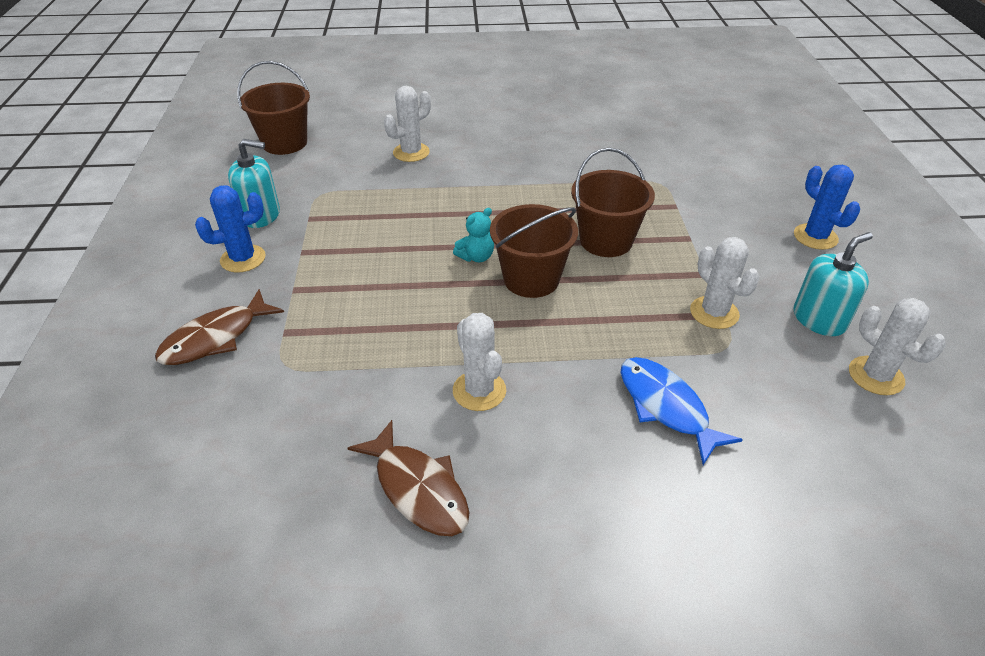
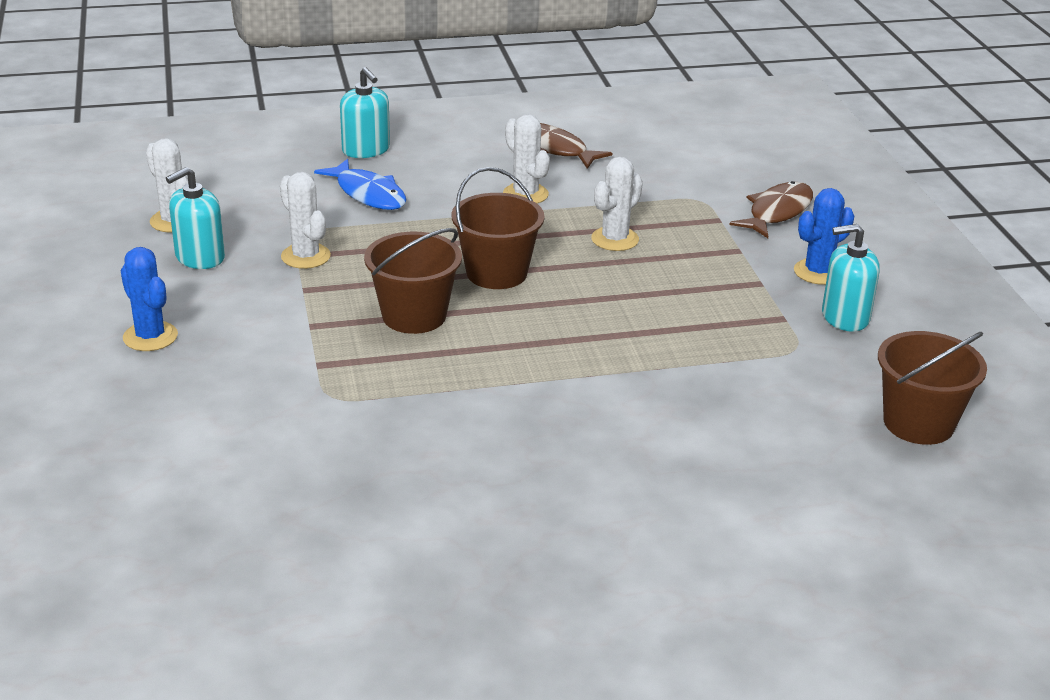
camera: 170 degrees right, 10 degrees down
(411, 152) = (714, 420): white cactus -> white cactus (615, 239)
(476, 257) = (563, 290): turquoise teddy bear -> none
(683, 510) = (366, 150): none -> turquoise soap dispenser

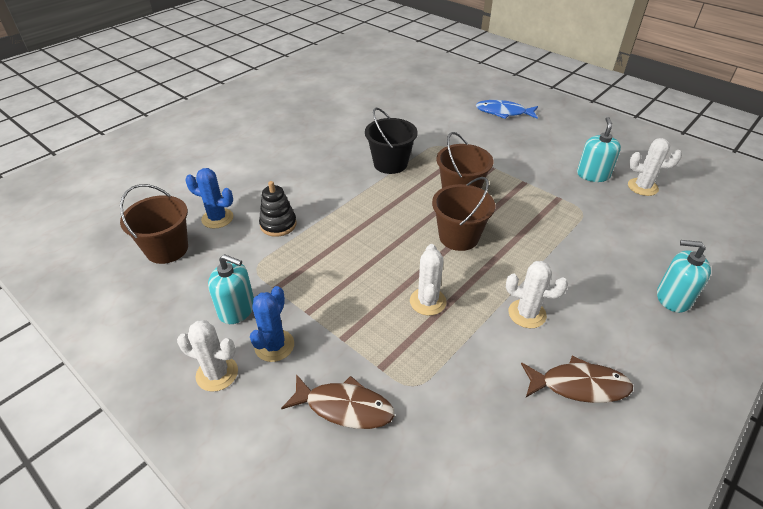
camera: 145 degrees right, 10 degrees up
(150, 337) = (538, 135): blue cactus -> blue cactus (217, 218)
(305, 256) = (555, 199): white cactus -> white cactus (217, 374)
(368, 194) = (603, 258): blue fish -> blue fish (503, 112)
(456, 401) = (390, 164): none -> black bucket
(728, 387) = (278, 224): none -> black stacking toy
(777, 212) = (344, 407): brown fish -> brown fish turned 75 degrees counterclockwise
(845, 317) = (237, 309): turquoise soap dispenser -> turquoise soap dispenser turned 60 degrees clockwise

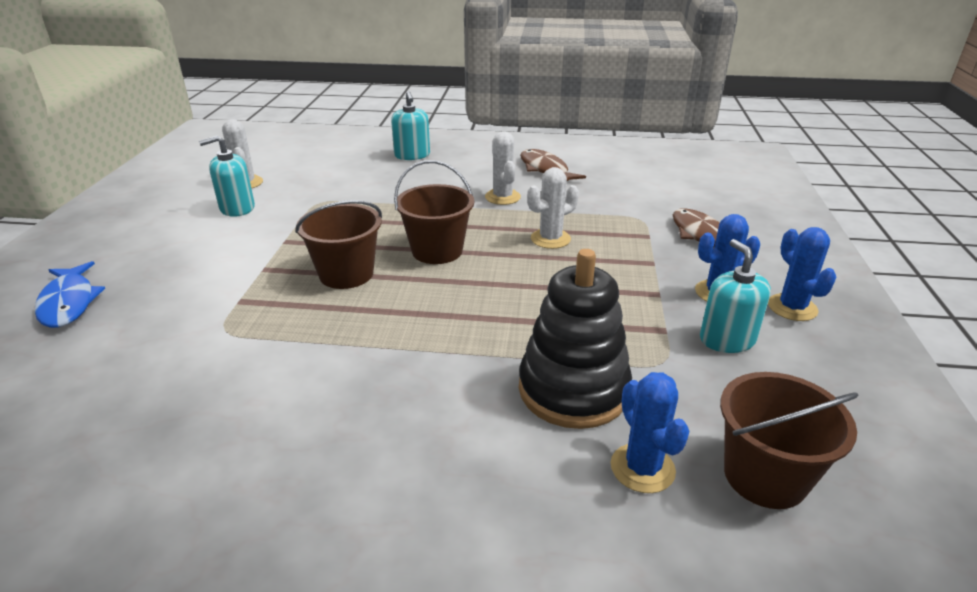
camera: 125 degrees left, 10 degrees down
(217, 374) = (792, 307): white cactus -> blue cactus
(278, 224) = (573, 390): black stacking toy -> black stacking toy, size x1.72
(390, 164) = (317, 354): black bucket -> none

